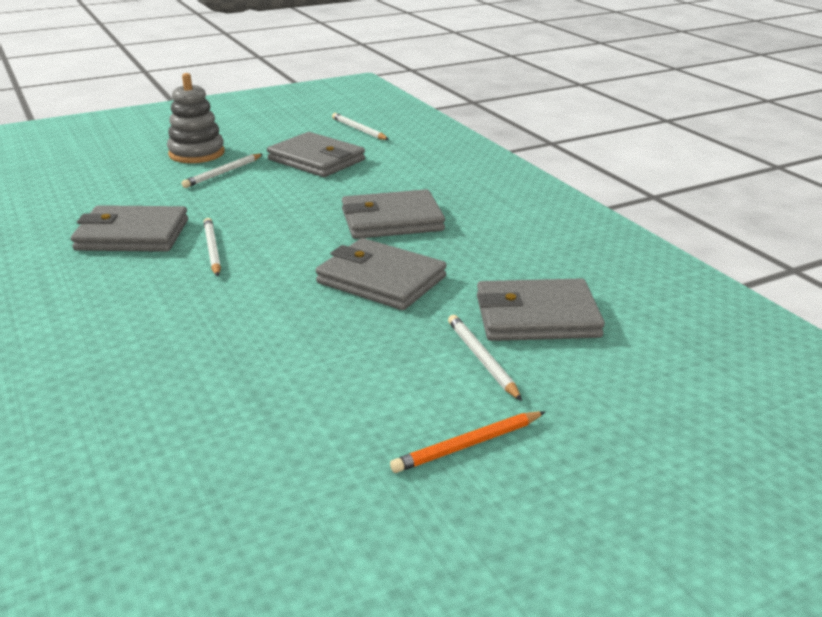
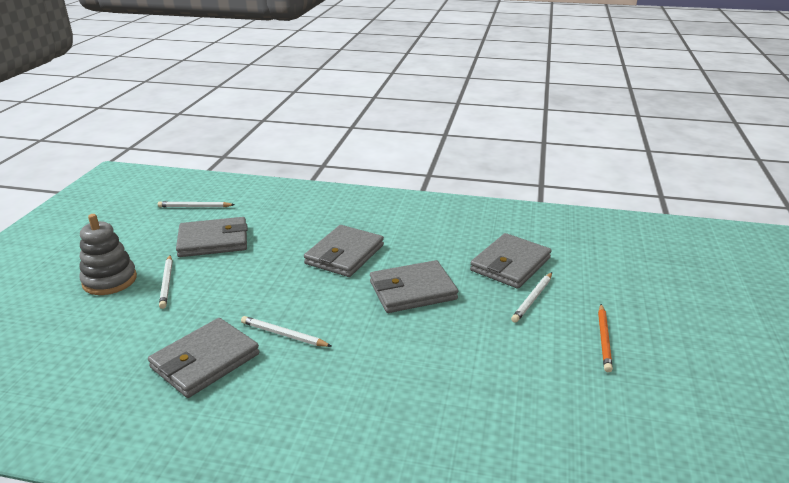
camera: 50 degrees left, 0 degrees up
(482, 359) = (532, 299): white pencil -> white pencil turned 75 degrees counterclockwise

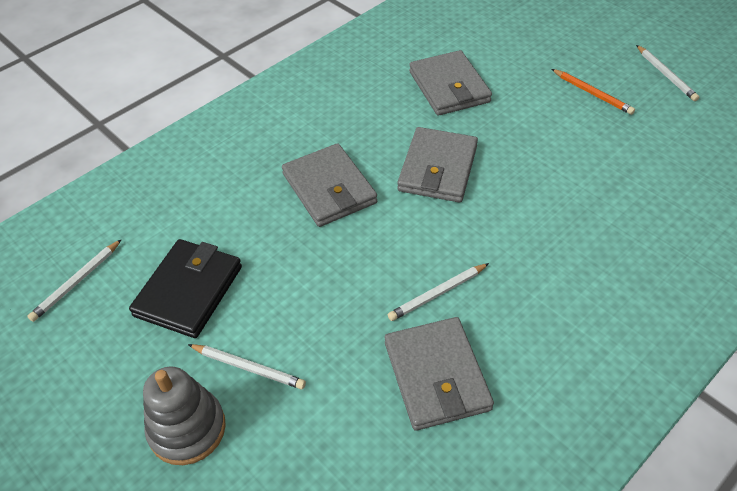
camera: 55 degrees left, 20 degrees up
(213, 241) = (189, 291): grey wallet -> black wallet
(532, 299) = (511, 102): white pencil -> white pencil (666, 75)

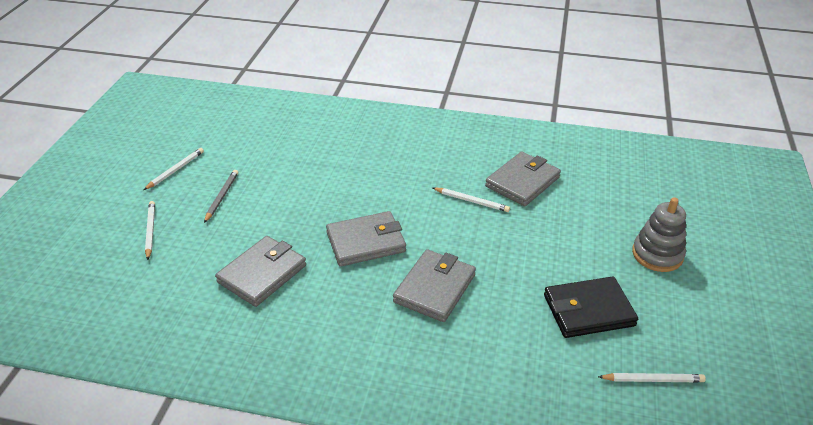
camera: 125 degrees left, 10 degrees down
(248, 367) = (599, 251): white pencil -> white pencil (150, 231)
(592, 93) = (221, 197): orange pencil -> grey pencil

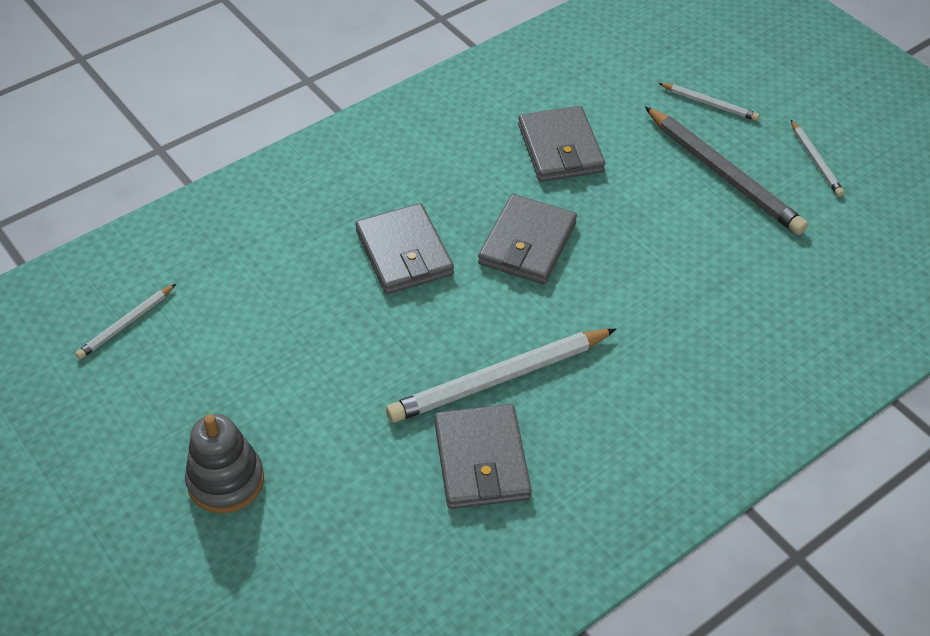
camera: 130 degrees right, 10 degrees up
(221, 197) = (723, 174): grey pencil -> grey pencil, size x1.96
(472, 201) = (499, 379): white pencil -> white pencil, size x1.96
(588, 310) = (241, 346): black wallet -> none

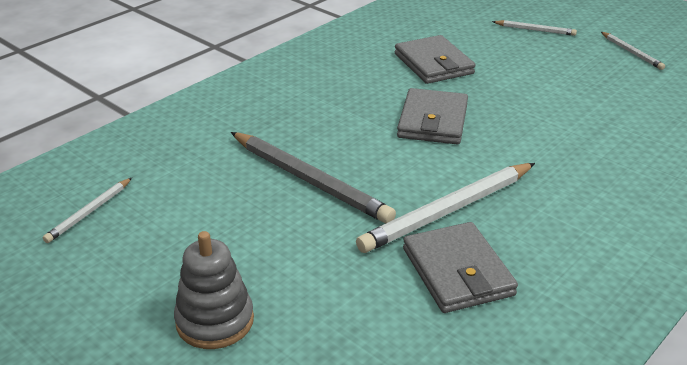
camera: 10 degrees left, 15 degrees down
(404, 253) = (331, 137): grey wallet -> none
(723, 174) = (567, 66): grey pencil -> grey pencil (310, 180)

